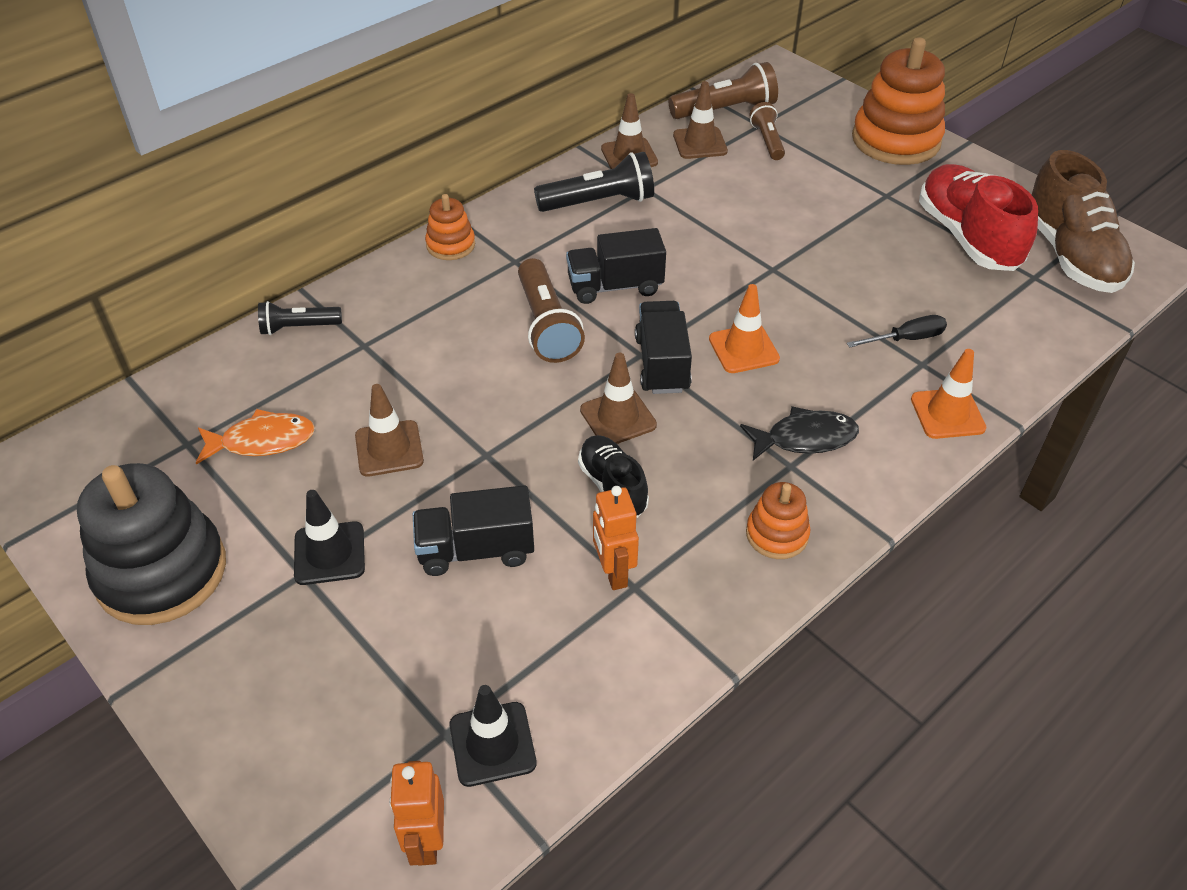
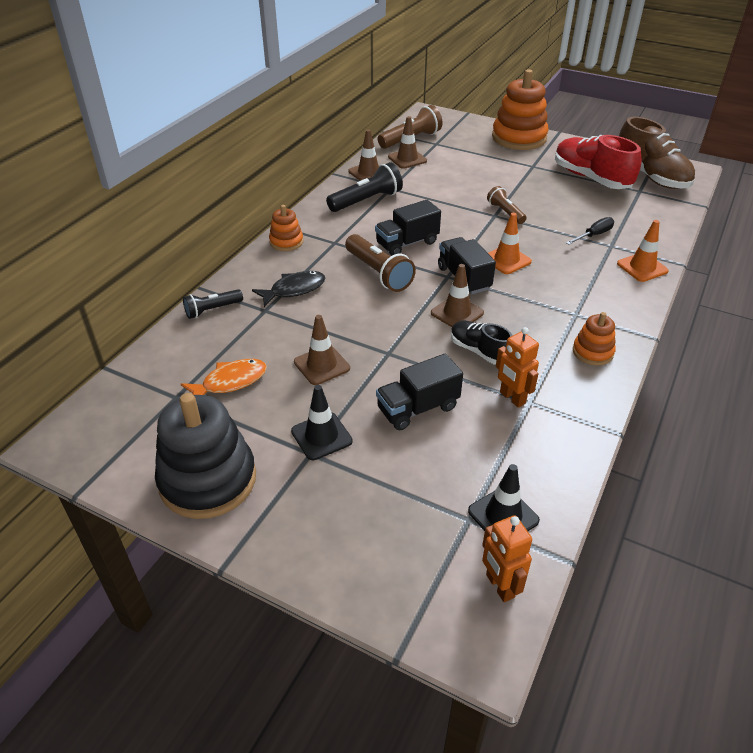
camera: 20 degrees left, 5 degrees down
(767, 141) = (446, 151): brown flashlight -> brown flashlight (505, 212)
(805, 438) = (573, 298): black fish -> black fish (294, 290)

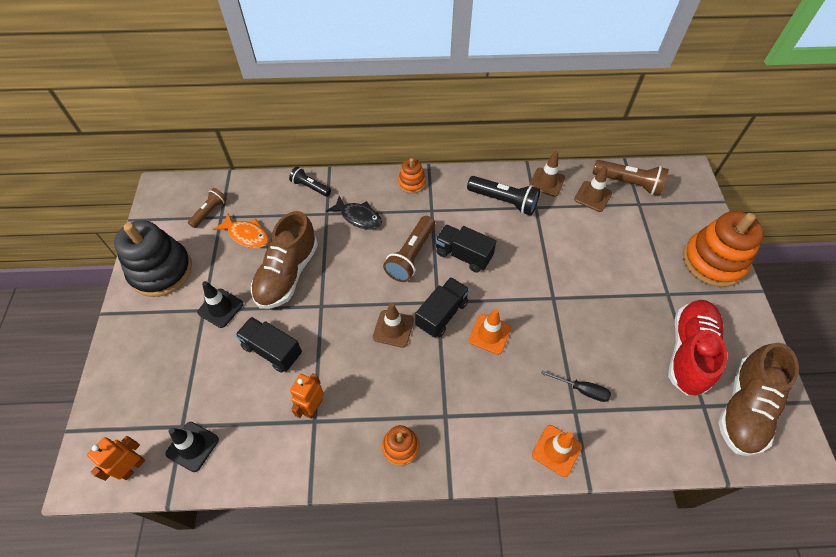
camera: 60 degrees right, 15 degrees up
(322, 365) = (287, 274): brown traffic cone -> brown shoe
(479, 351) = (355, 363): black shoe -> none
(505, 212) = (564, 304): brown flashlight -> brown flashlight (210, 212)

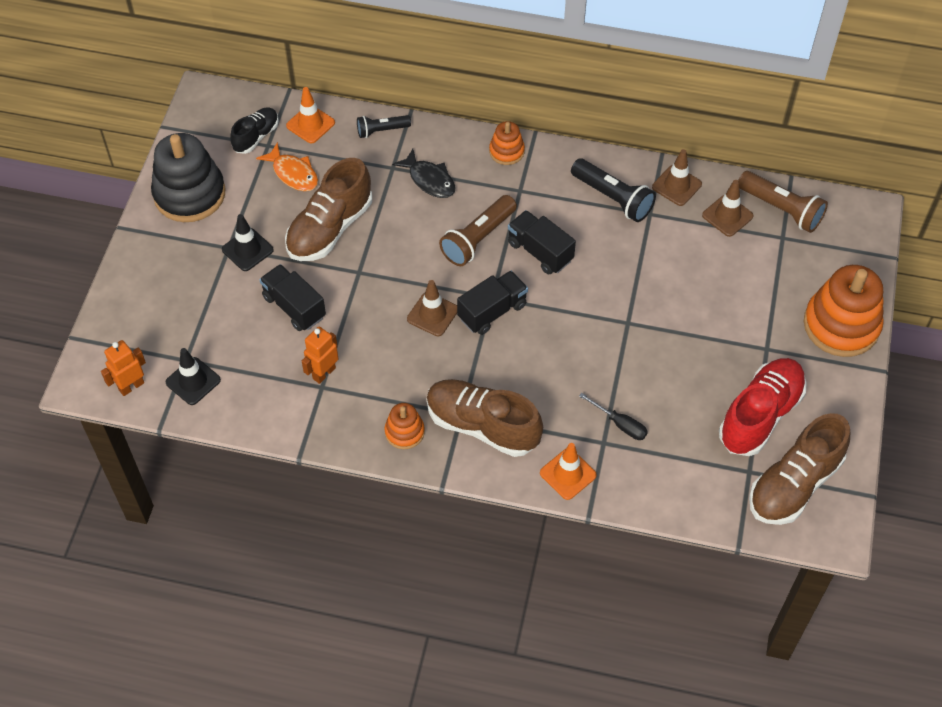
camera: 15 degrees right, 0 degrees up
(210, 212) = (256, 136): brown flashlight -> black shoe
(310, 187) = (381, 130): black flashlight -> black flashlight turned 60 degrees counterclockwise
(467, 422) = (482, 426): none -> brown shoe
(489, 334) = (539, 344): orange traffic cone -> orange traffic cone (310, 124)

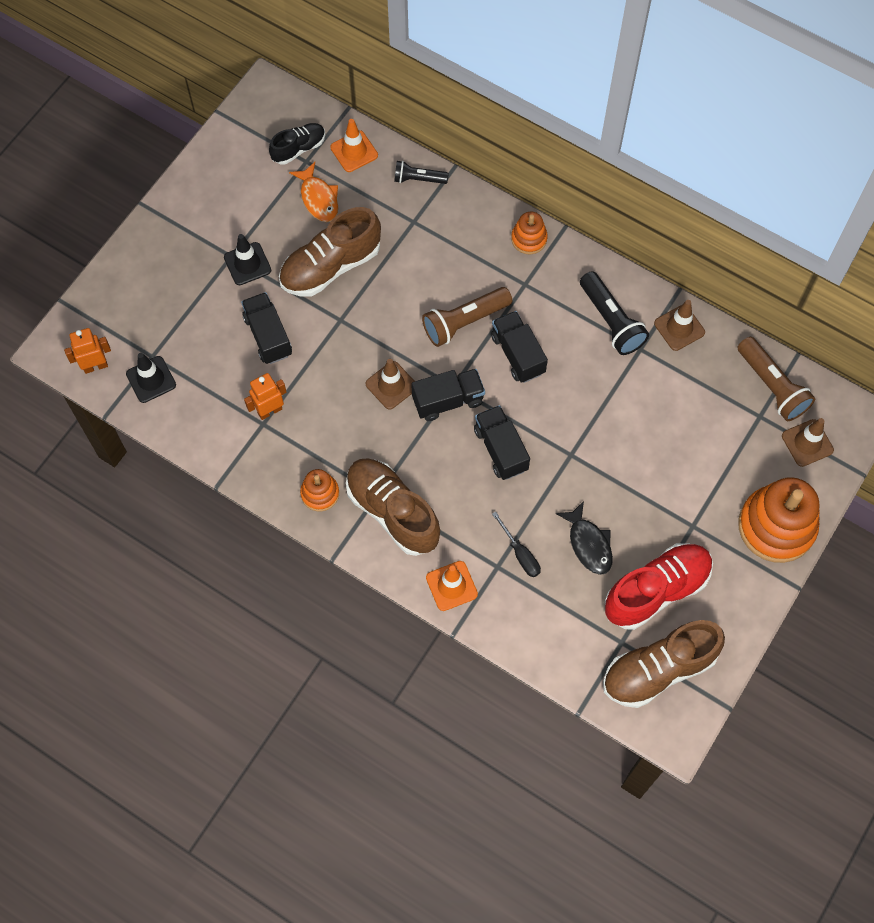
camera: 20 degrees right, 10 degrees up
(189, 194) = (216, 189): black stacking toy -> none
(429, 180) = (443, 246): black fish -> black fish (589, 544)
(560, 338) = (500, 449): none -> black truck
(727, 216) = (715, 376): brown traffic cone -> brown traffic cone (807, 443)

